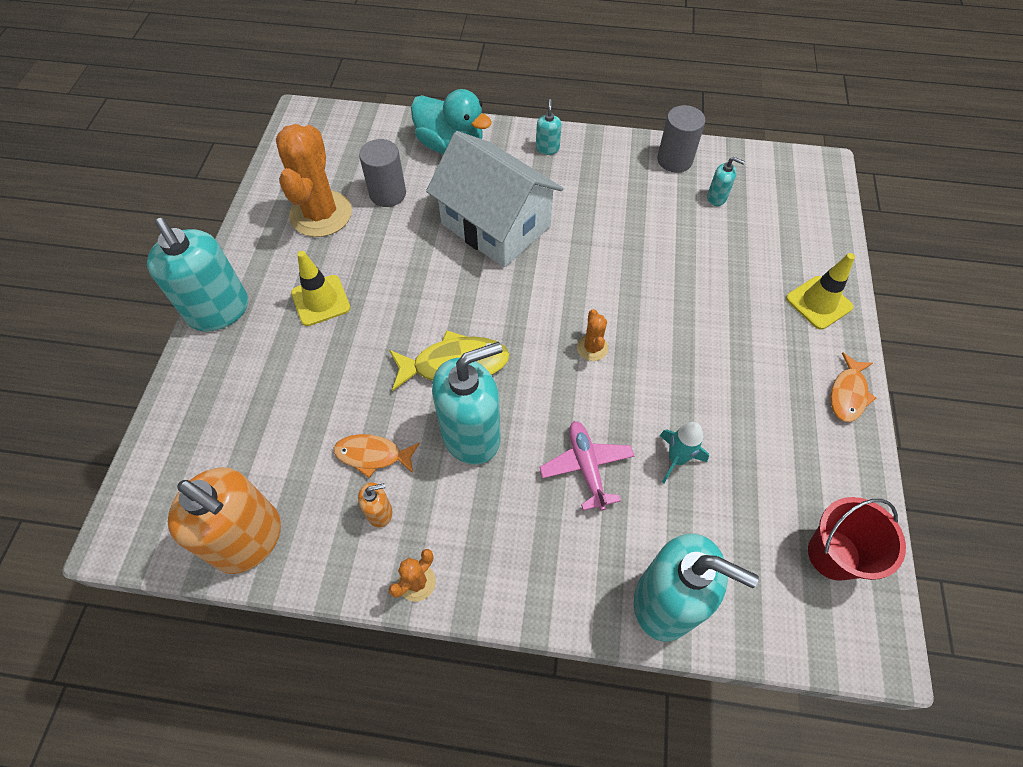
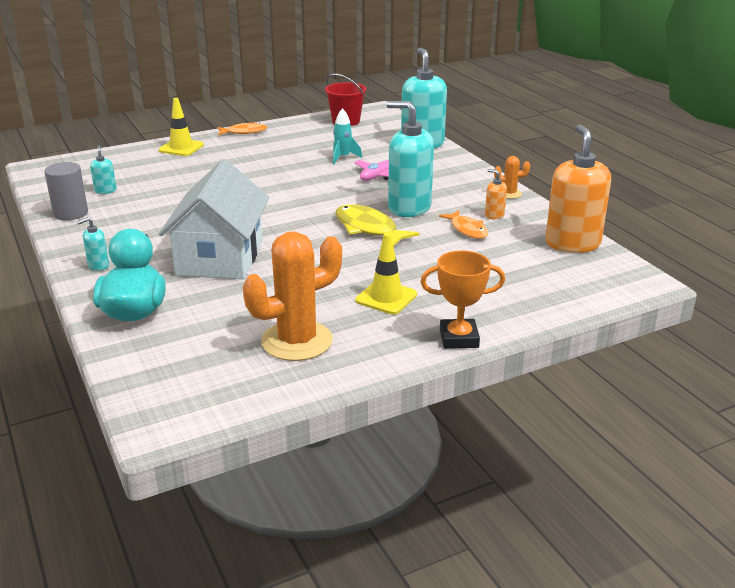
camera: 125 degrees left, 30 degrees down
(219, 311) = (459, 338): turquoise soap dispenser -> orange trophy
(387, 194) = (234, 318): grey cylinder -> none
(592, 348) = (297, 194): orange cactus -> none

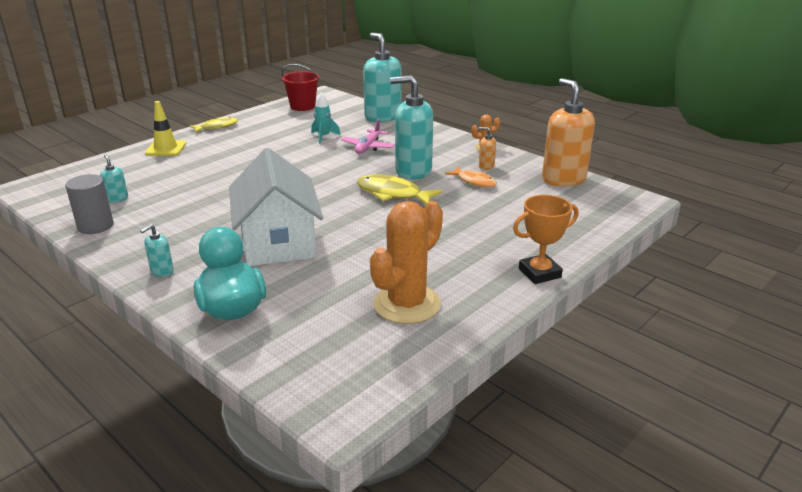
camera: 20 degrees left, 0 degrees up
(244, 132) = (217, 127): orange fish -> yellow fish
(386, 297) = (453, 250): yellow traffic cone -> none

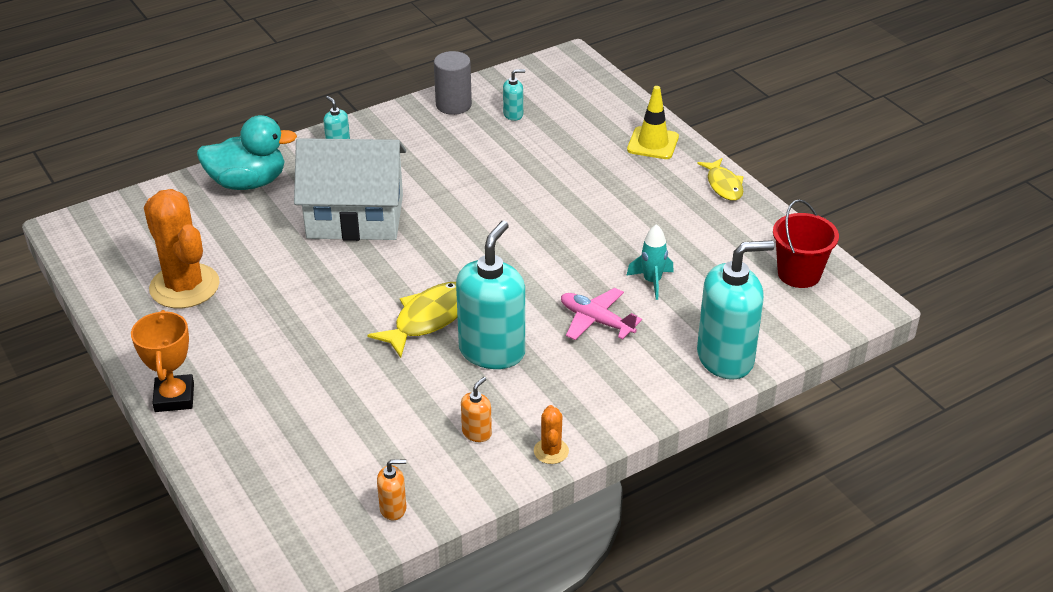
camera: 105 degrees right, 10 degrees up
(474, 181) = (430, 406): orange fish -> none
(563, 179) = (393, 508): orange soap dispenser -> orange soap dispenser, size x0.44

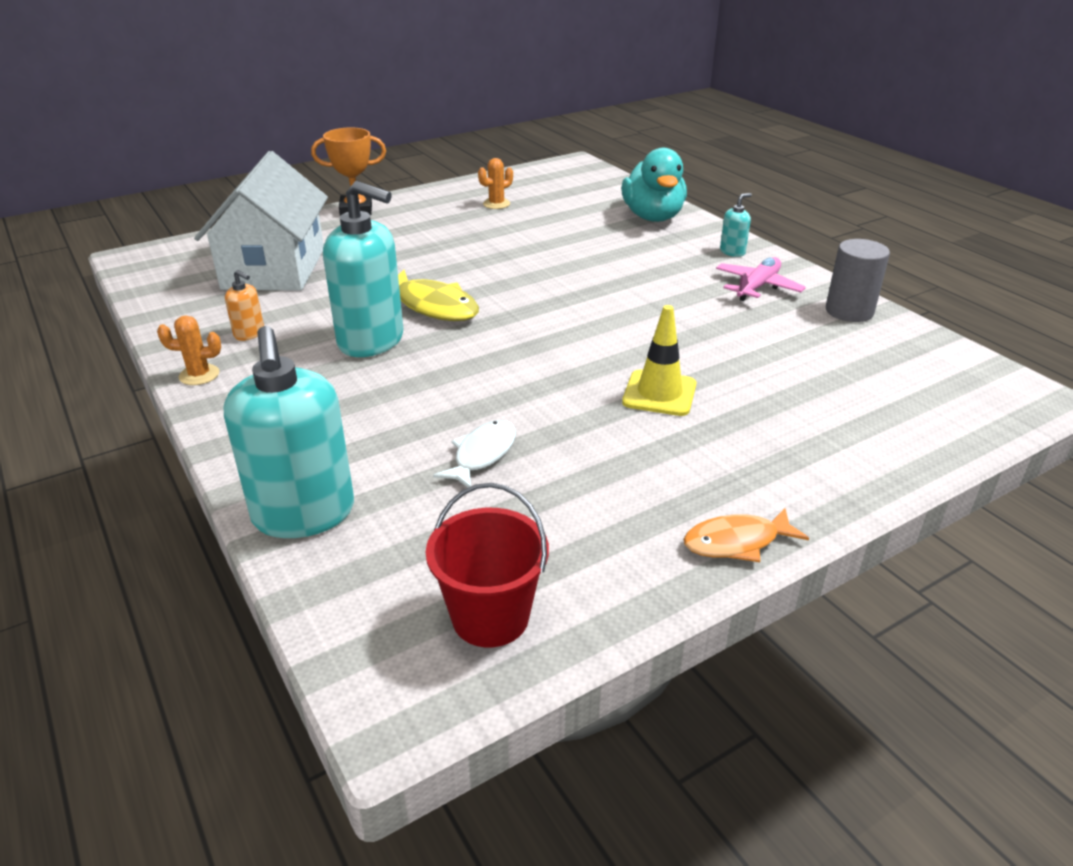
camera: 90 degrees right, 5 degrees down
(184, 286) = (496, 204): orange cactus -> orange cactus, size x0.45
(355, 217) = (605, 265): white house -> white house (274, 268)
(393, 508) = (174, 297): orange soap dispenser -> none
(513, 114) = (850, 351): turquoise soap dispenser -> none
(596, 321) = (408, 408): pink plane -> pink plane (757, 287)
(652, 282) = (482, 454): turquoise rocket -> white fish
(653, 143) = (832, 469): yellow traffic cone -> yellow traffic cone (659, 393)
(723, 185) = (736, 542): yellow fish -> orange fish

